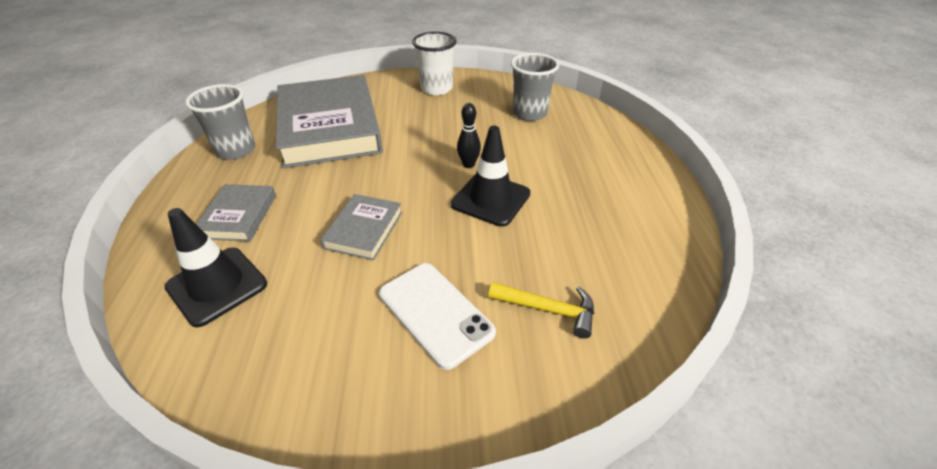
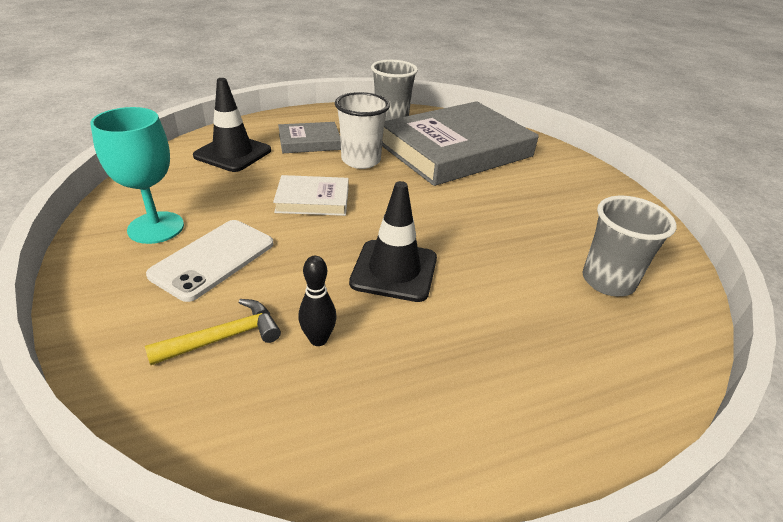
camera: 70 degrees right, 5 degrees down
(354, 365) = (156, 227): none -> turquoise goblet
(364, 230) = (313, 200): grey book -> white book
(436, 88) = (590, 196): white cup -> white cup (361, 160)
(468, 164) = (450, 244): black bowling pin -> black bowling pin (318, 339)
(548, 309) = (224, 337): yellow hammer -> yellow hammer turned 120 degrees counterclockwise

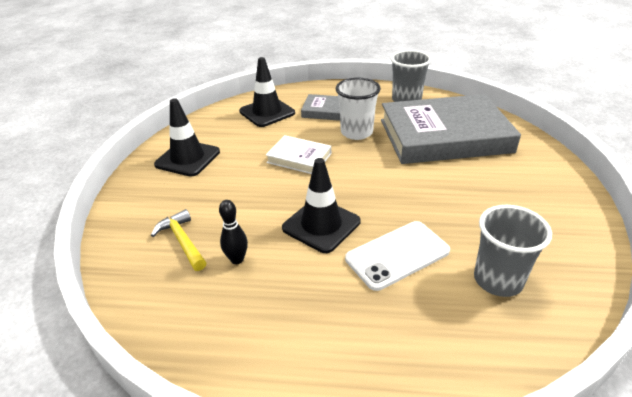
camera: 30 degrees right, 0 degrees up
(156, 227) = (187, 158): turquoise goblet -> black traffic cone
(213, 259) = (208, 187): white phone -> white phone (397, 255)
(224, 337) = (182, 241): yellow hammer -> yellow hammer turned 120 degrees counterclockwise

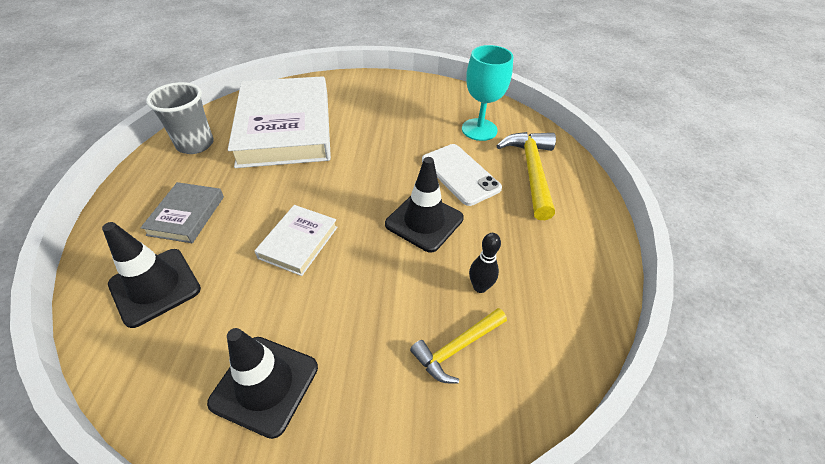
camera: 95 degrees left, 10 degrees up
(356, 132) = (255, 189): white cup -> none
(416, 328) = (531, 172): none -> yellow hammer
(444, 136) = (285, 127): grey book -> white book
(498, 280) = (479, 129): grey cup -> turquoise goblet

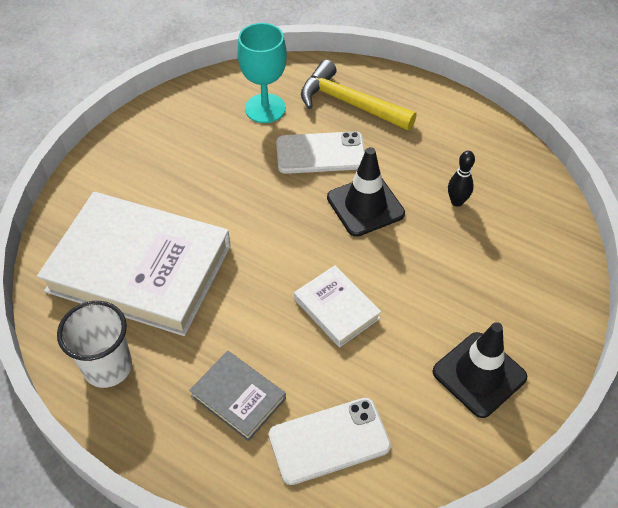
camera: 60 degrees left, 5 degrees up
(155, 286) = (329, 441): black traffic cone -> white phone
(195, 144) = (108, 367): grey cup -> white cup
(457, 348) = (504, 241): yellow hammer -> none

